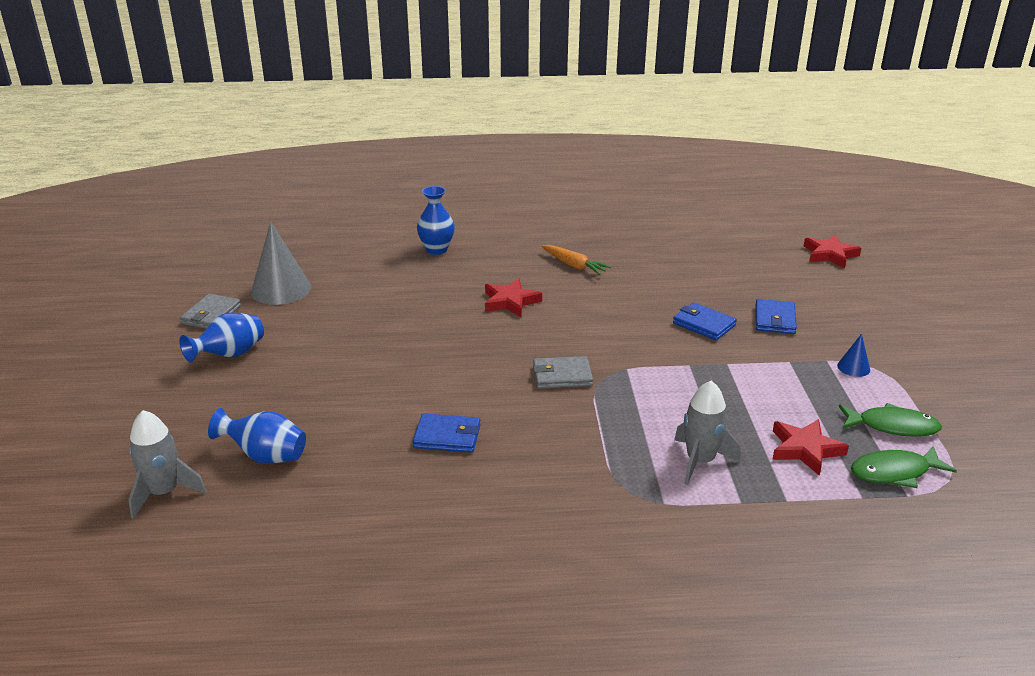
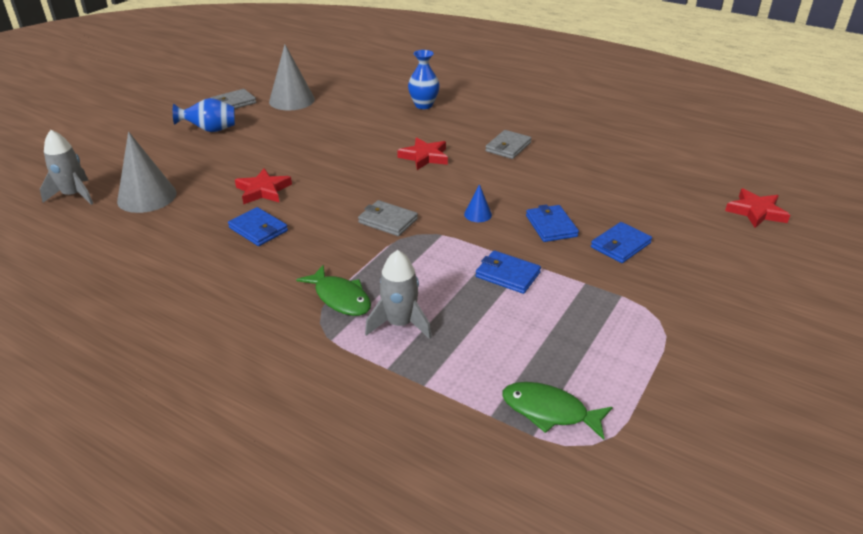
camera: 35 degrees right, 5 degrees up
(265, 456) = (147, 197): blue vase -> grey cone
(574, 265) = (508, 147): orange carrot -> grey wallet
(726, 380) = (507, 275): none -> blue wallet
(805, 449) = (496, 355): red star -> red star (263, 190)
(853, 367) = (639, 311): blue cone -> blue cone (478, 214)
(892, 426) = (604, 374): green fish -> green fish (340, 298)

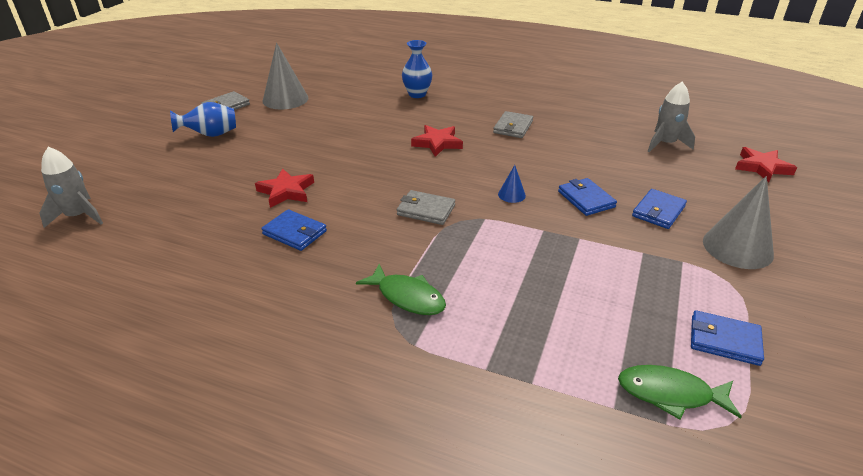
camera: 10 degrees left, 0 degrees up
(147, 197) = (162, 210): grey cone -> grey cone (737, 247)
(399, 324) = (480, 318): grey rocket -> grey rocket (665, 144)
(507, 275) = (566, 252): blue wallet -> blue wallet (724, 340)

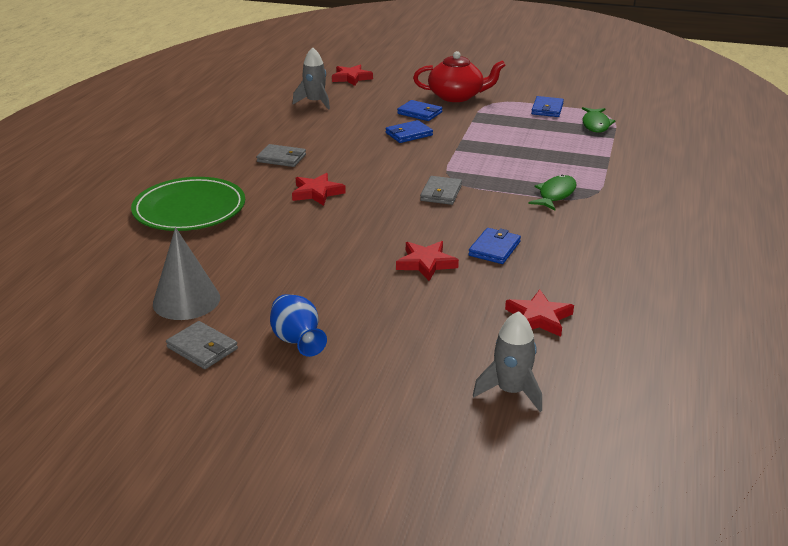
camera: 95 degrees left, 5 degrees down
(160, 244) = (539, 318): none -> red star
(417, 94) = (189, 209): blue vase -> green plate
(511, 195) = (408, 160): blue cone -> none
(737, 247) = (456, 96): grey cone -> red teapot

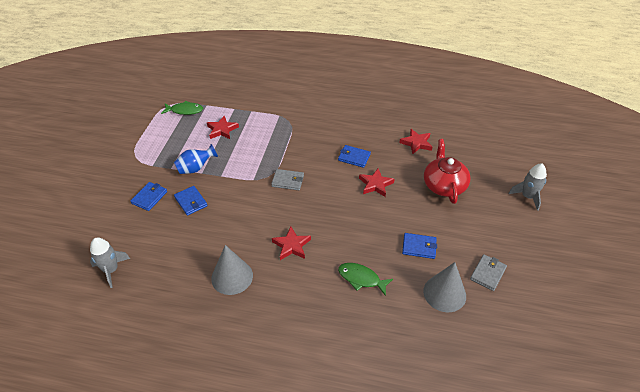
camera: 95 degrees left, 15 degrees up
(189, 209) = (325, 322): green plate -> none
(281, 158) = (232, 277): grey wallet -> grey cone
(297, 341) = (466, 232): blue vase -> blue vase (196, 168)
(351, 78) = (53, 250): red star -> red star (222, 130)
(456, 96) = (118, 177): red teapot -> red teapot (444, 185)
(511, 391) = (475, 153): grey rocket -> grey rocket (527, 196)
(547, 109) = (154, 130): blue wallet -> blue wallet (419, 247)
(555, 194) = (286, 132): green fish -> green fish (361, 278)

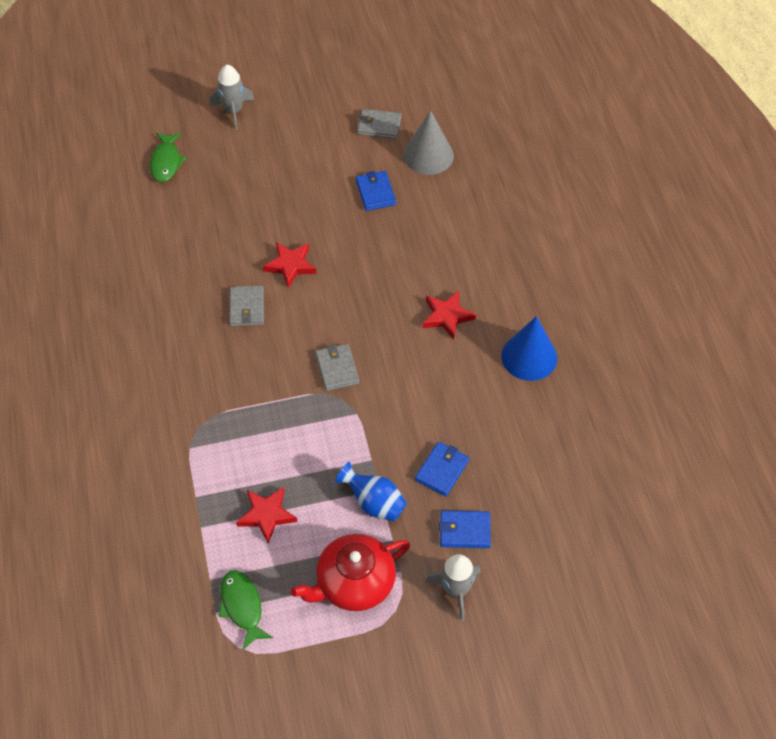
camera: 115 degrees left, 10 degrees up
(111, 270) = (603, 496): grey rocket -> grey rocket (455, 591)
(232, 277) = (529, 357): grey cone -> blue cone
(354, 157) = (247, 308): blue wallet -> grey wallet
(361, 278) = (453, 231): green fish -> green fish (166, 162)
(416, 143) = (178, 244): red star -> none
(444, 185) = (254, 194): red teapot -> red teapot (354, 582)

